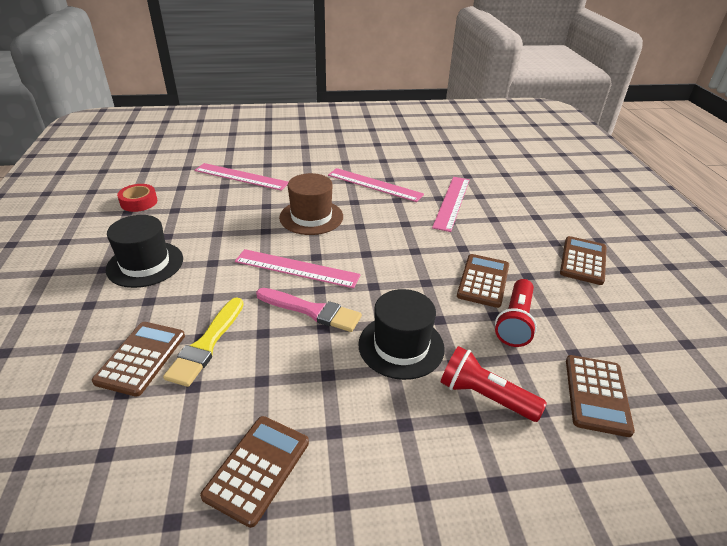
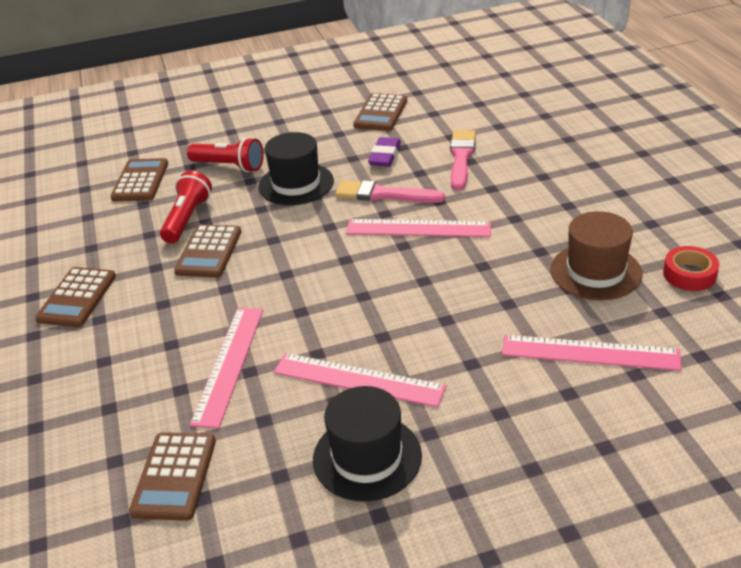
camera: 175 degrees right, 0 degrees up
(141, 358) = (505, 142): brown calculator -> brown calculator (174, 476)
(145, 264) = (584, 204): black hat -> black hat (367, 457)
(206, 344) = (461, 158): yellow brush -> pink brush
(289, 369) = (385, 156): none -> purple eraser
(311, 217) = (434, 297): brown hat -> brown hat (595, 271)

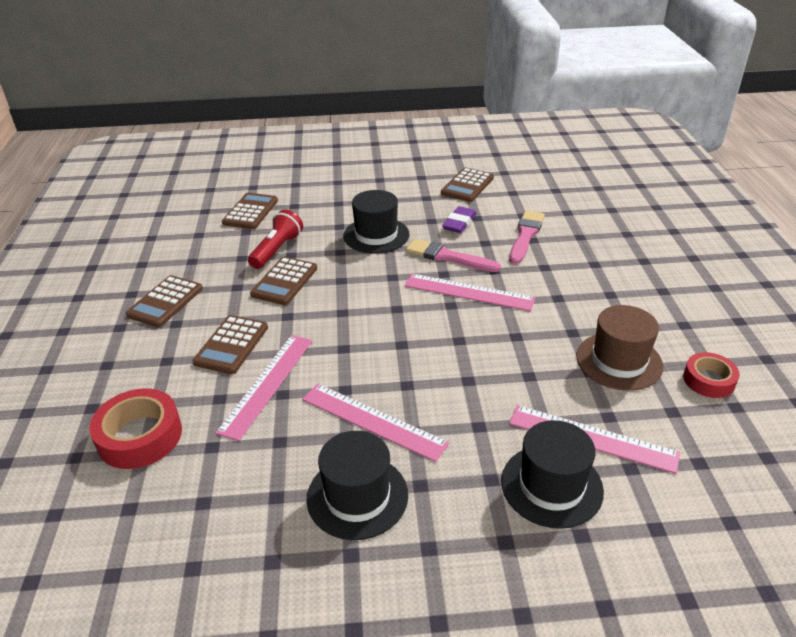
camera: 10 degrees right, 0 degrees up
(104, 445) = (140, 436): none -> red tape
(174, 476) = (187, 477): brown calculator -> brown calculator (231, 345)
(229, 166) = (326, 211): red flashlight -> none
(562, 406) = (551, 485): none -> black hat

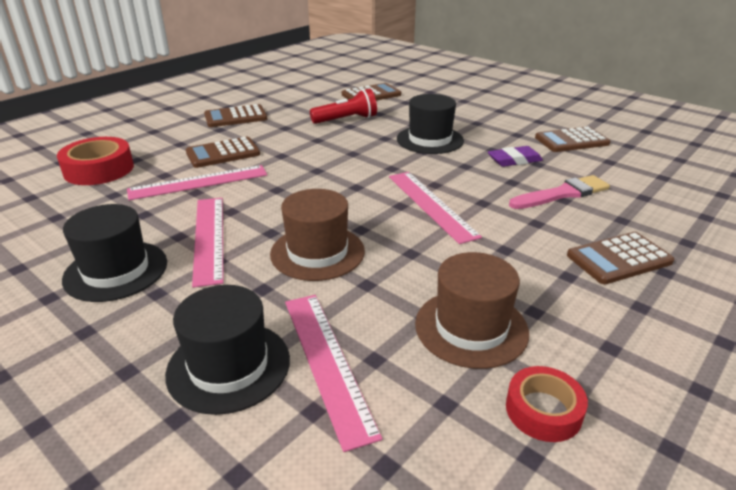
camera: 45 degrees right, 5 degrees down
(284, 281) = (317, 137): brown calculator -> brown calculator (619, 259)
(448, 257) = (459, 176): pink brush -> none
(464, 376) = (317, 252): none -> brown hat

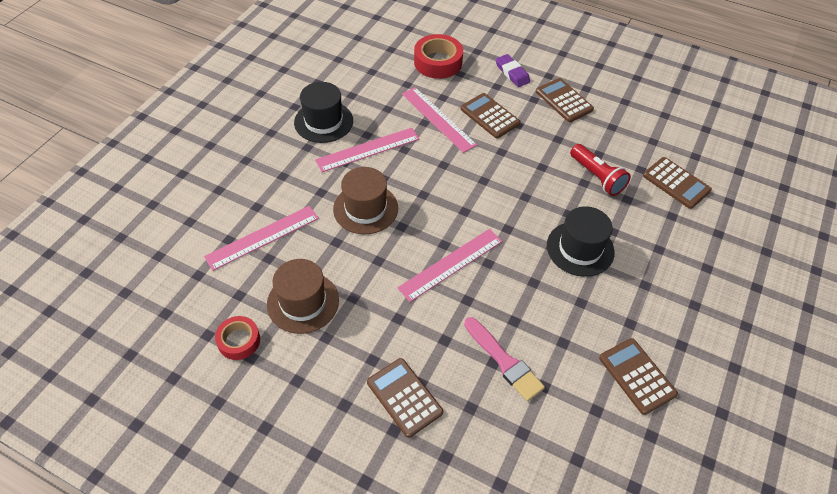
camera: 75 degrees right, 20 degrees up
(229, 366) = (254, 197): black hat -> none
(514, 160) = (562, 321): purple eraser -> purple eraser (512, 73)

